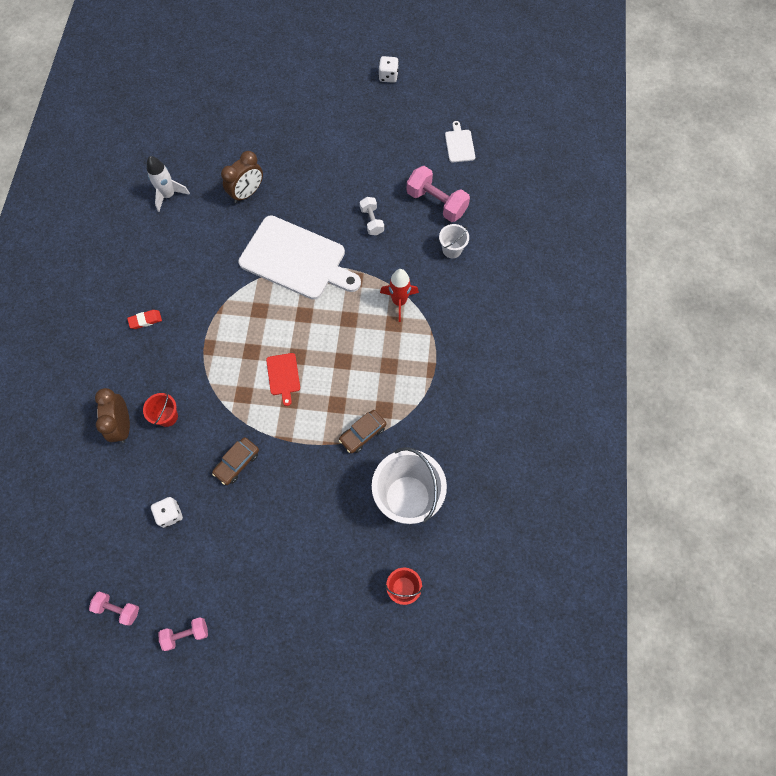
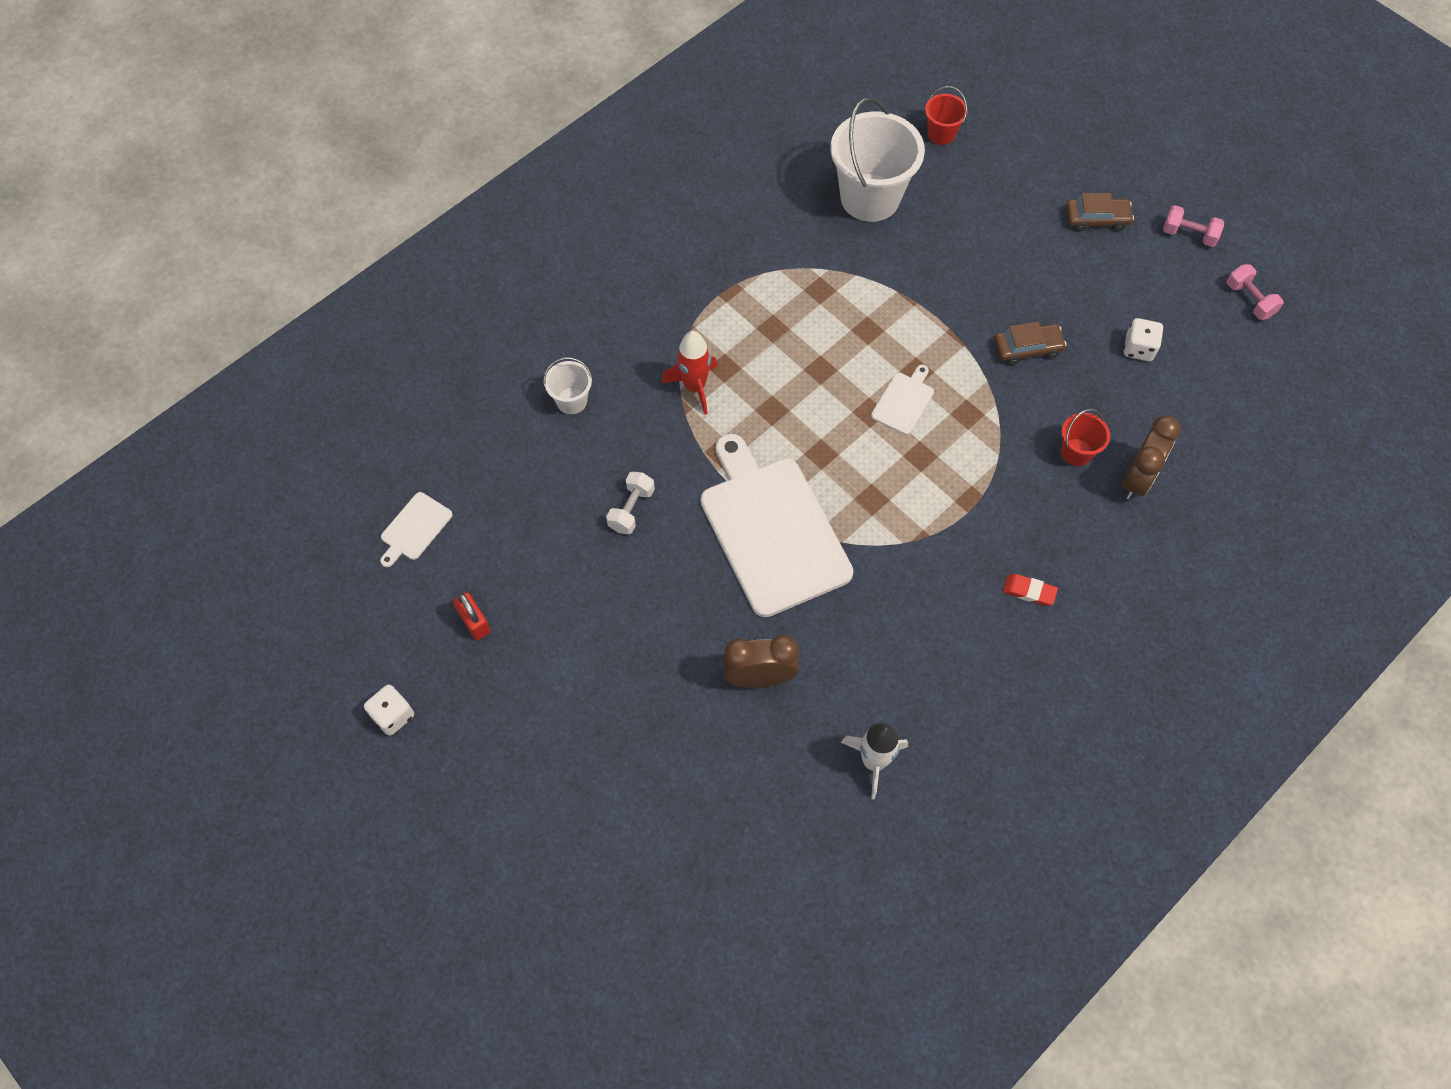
camera: 140 degrees left, 5 degrees down
(283, 376) = (904, 401): red cutting board -> white cutting board
(363, 433) = (864, 283): brown car -> brown car (1096, 219)
(392, 129) = (474, 622): none -> red padlock
(436, 203) = (528, 472): pink dumbbell -> none

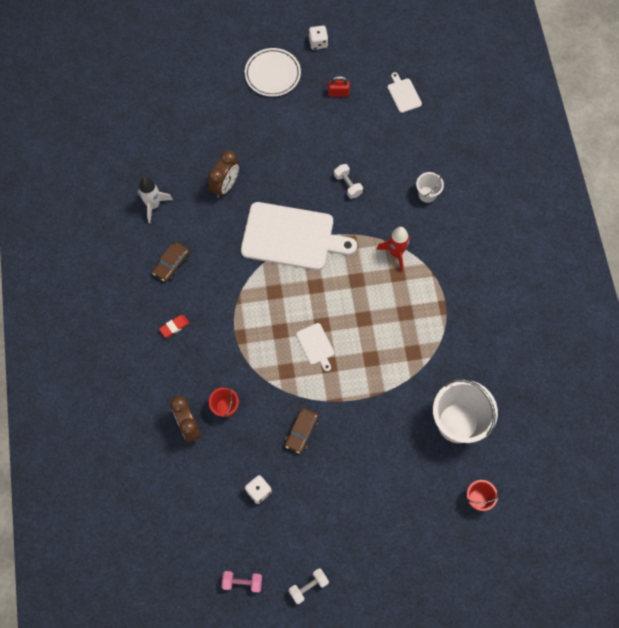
camera: 125 degrees right, 5 degrees up
(503, 747) = (272, 74): none -> white plate
(1096, 219) = (356, 541): brown car -> brown car (171, 264)
(1189, 234) = (308, 587): pink dumbbell -> white dumbbell

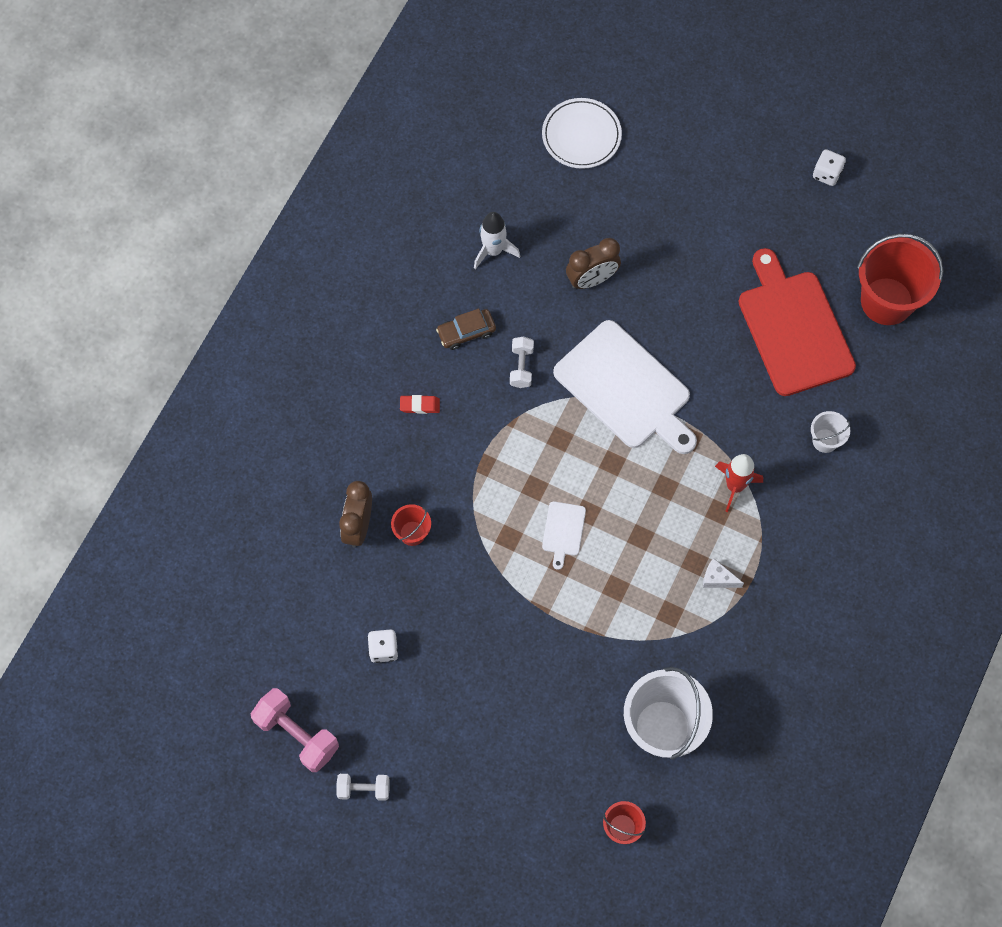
camera: 35 degrees right, 0 degrees up
(242, 582) = (297, 734): pink dumbbell -> pink dumbbell, size x1.69
(272, 74) = (743, 179): white plate -> white plate (581, 135)
(301, 432) = (477, 617): brown car -> none
(338, 93) = (806, 251): red padlock -> none
(348, 185) = (736, 369): white dumbbell -> white dumbbell (521, 367)
(363, 141) = (793, 328): none -> red cutting board
(403, 94) = (886, 301): white cutting board -> red bucket
(425, 313) = (717, 579): none -> white cheese

